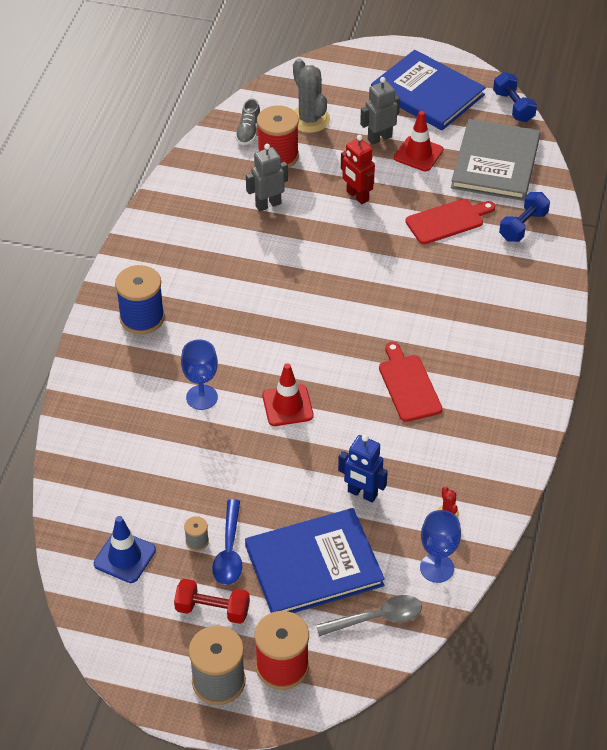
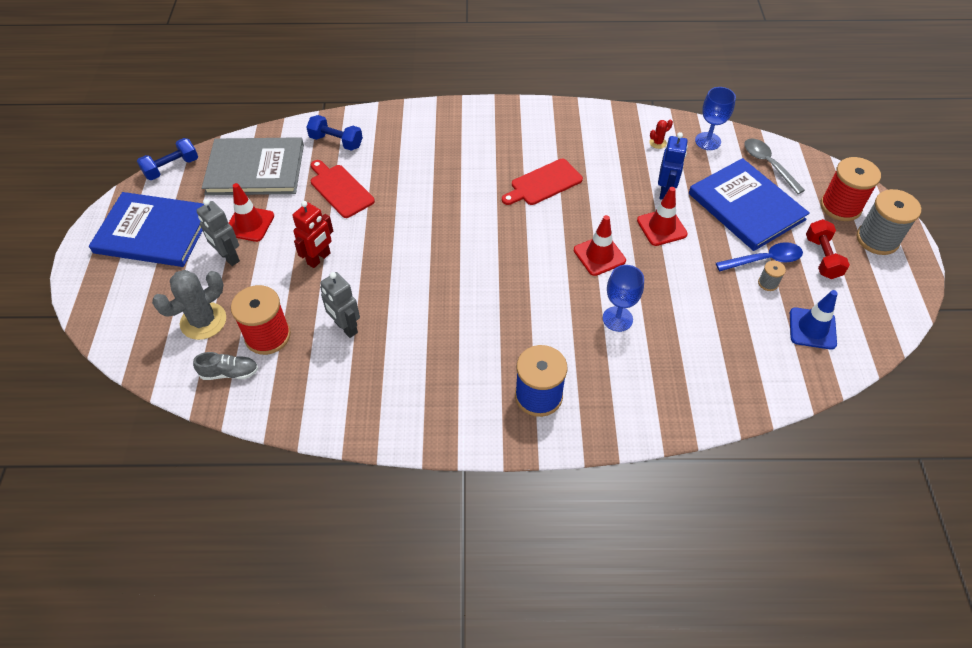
camera: 105 degrees left, 5 degrees up
(308, 472) = (661, 227): none -> red traffic cone
(427, 93) = (154, 232): blue book -> blue book turned 75 degrees clockwise

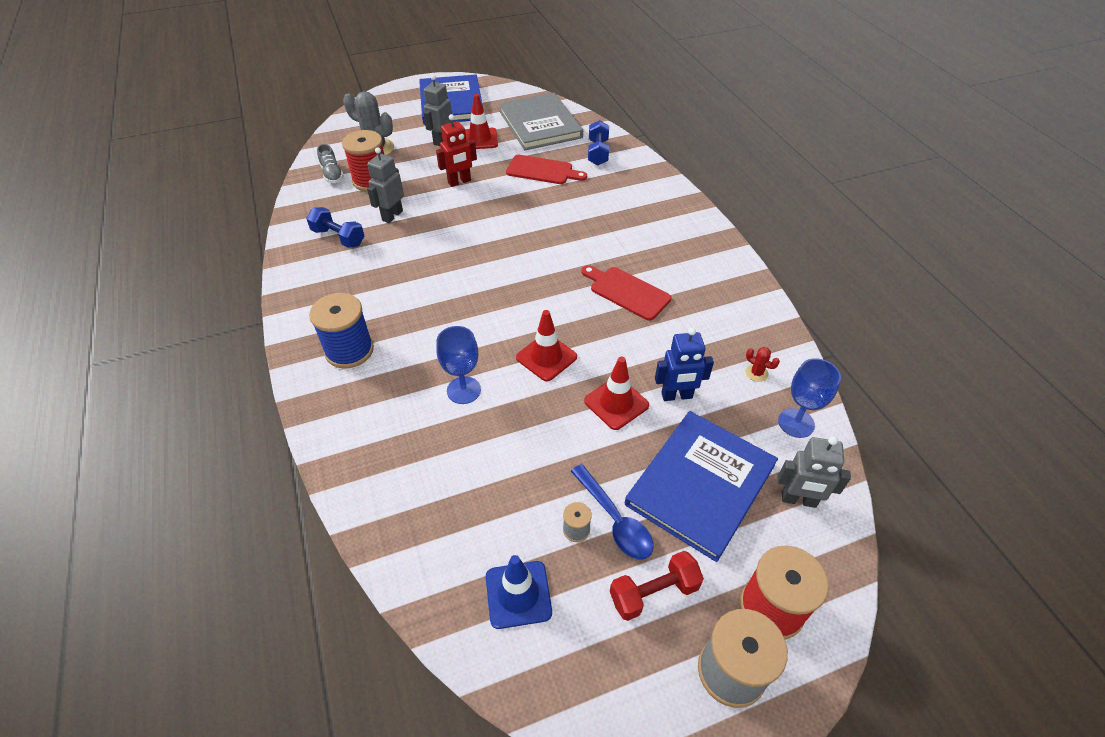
camera: 70 degrees right, 5 degrees down
(172, 168) = (518, 89): blue dumbbell -> blue dumbbell (338, 237)
(319, 258) = (459, 182): red robot -> red robot turned 45 degrees counterclockwise
(340, 189) = (542, 170): red cutting board -> red cutting board turned 75 degrees clockwise
(768, 165) = (798, 500): grey spoon -> grey robot

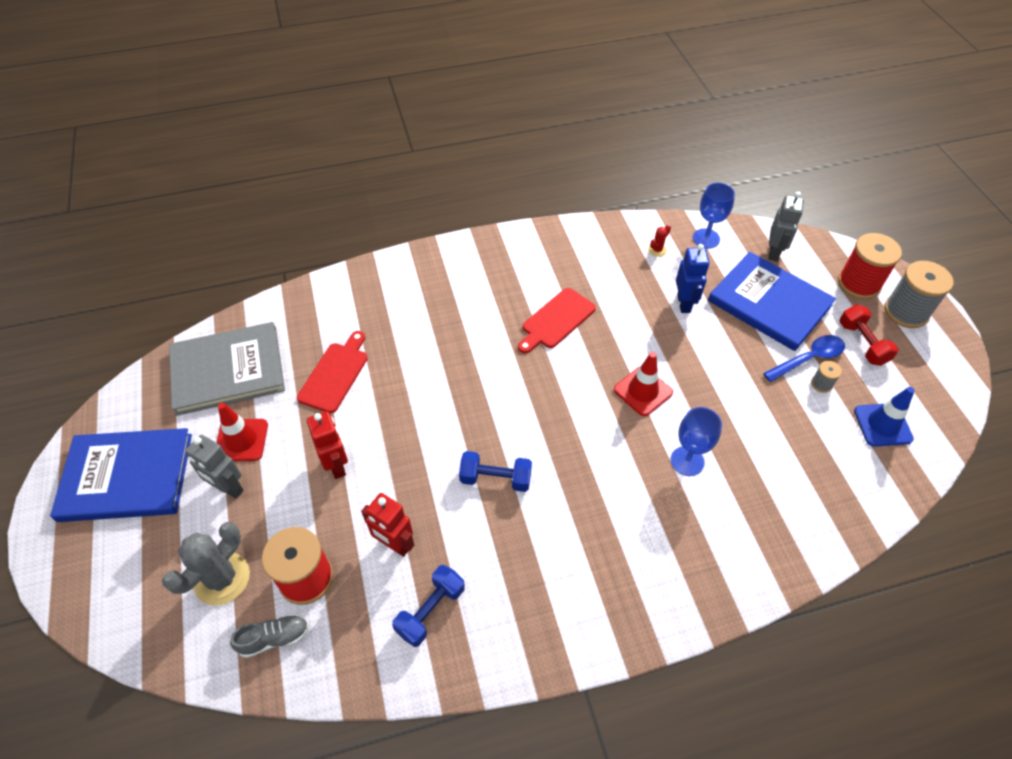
camera: 85 degrees left, 5 degrees up
(349, 350) = (636, 575): blue spool -> none
(392, 216) = (394, 544): grey robot -> red robot
(598, 153) = (312, 317): blue dumbbell -> blue dumbbell (495, 479)
(616, 403) = (694, 344): red traffic cone -> none

